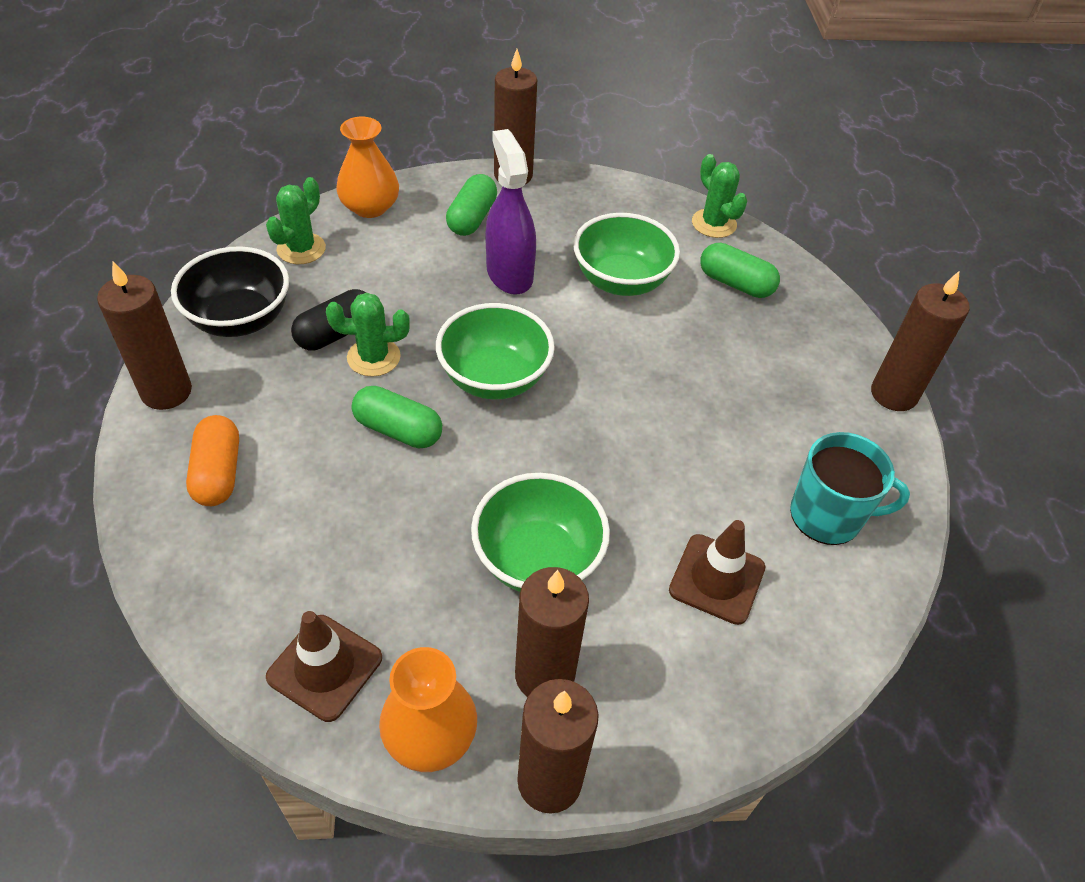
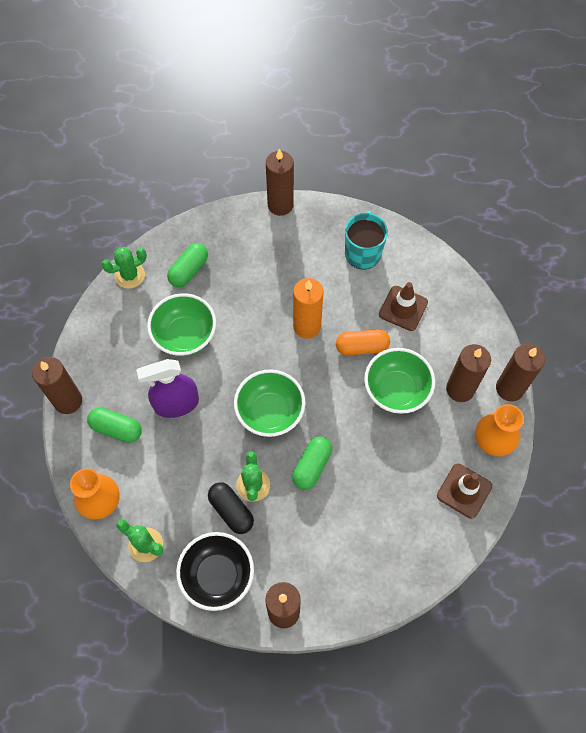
camera: 85 degrees left, 15 degrees up
(218, 473) = (347, 566): orange capsule -> orange capsule (362, 347)
(657, 427) = (307, 326): none -> orange candle

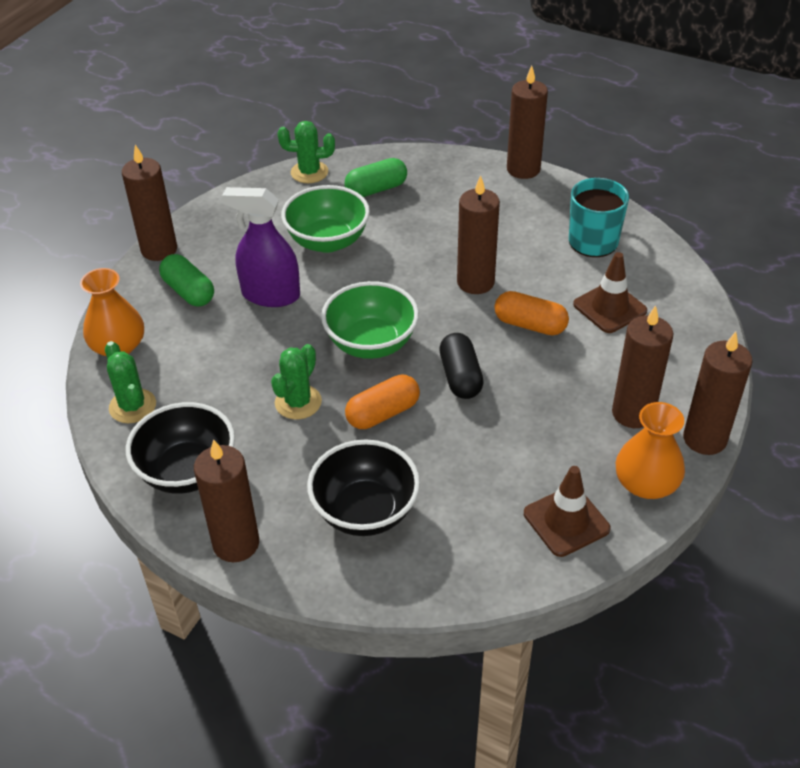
camera: 30 degrees right, 20 degrees down
(231, 511) = (253, 416): black capsule -> black capsule (460, 377)
(307, 326) = (475, 282): orange candle -> brown candle
(312, 466) = (383, 413): green capsule -> orange capsule
(346, 546) = (365, 511): none -> black bowl
(396, 391) = (545, 382): green bowl -> none

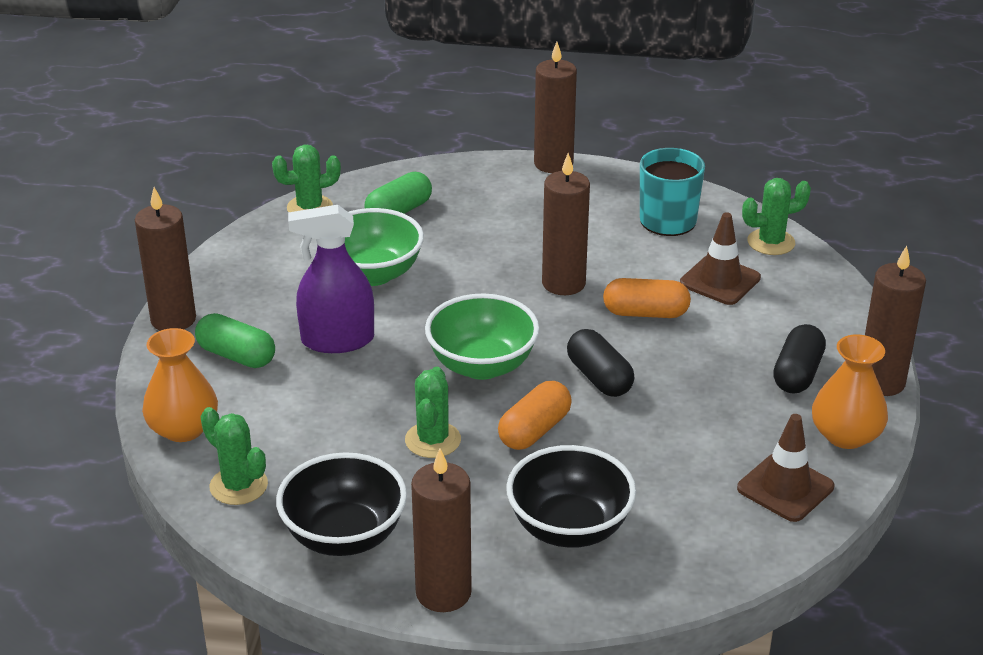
camera: 20 degrees left, 10 degrees down
(633, 413) = (797, 374): brown candle -> black capsule
(673, 280) = (771, 242): none -> green cactus

